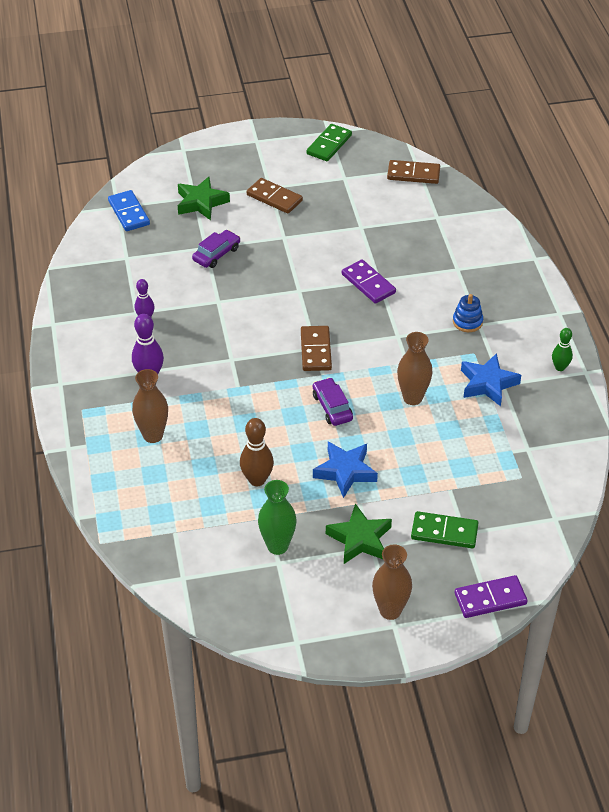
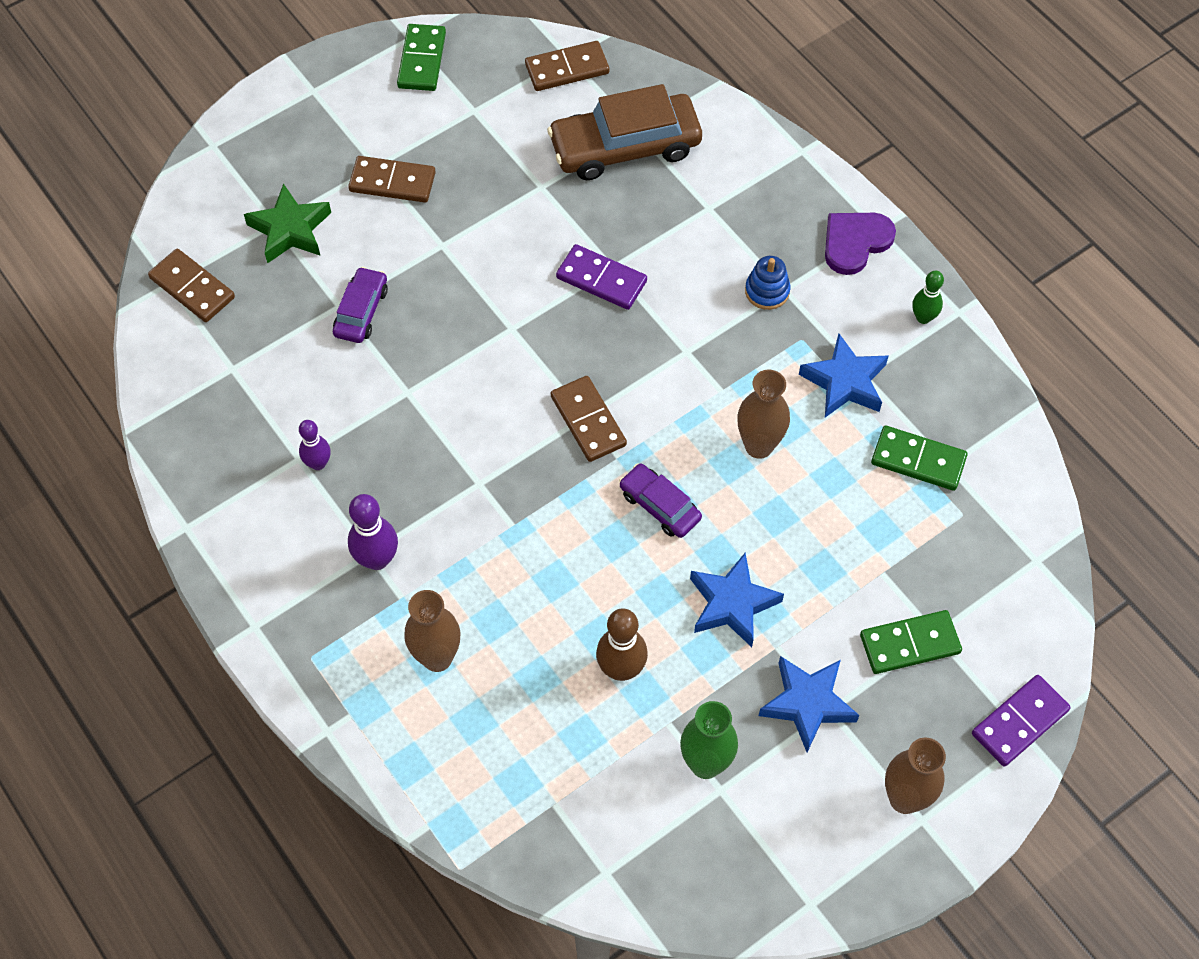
camera: 25 degrees left, 15 degrees up
(129, 213) = (192, 288): blue domino -> brown domino
(360, 539) = (807, 704): green star -> blue star
(424, 223) = (625, 147): none -> brown car
(510, 439) = (918, 460): none -> green domino
(540, 315) = (855, 242): none -> purple heart

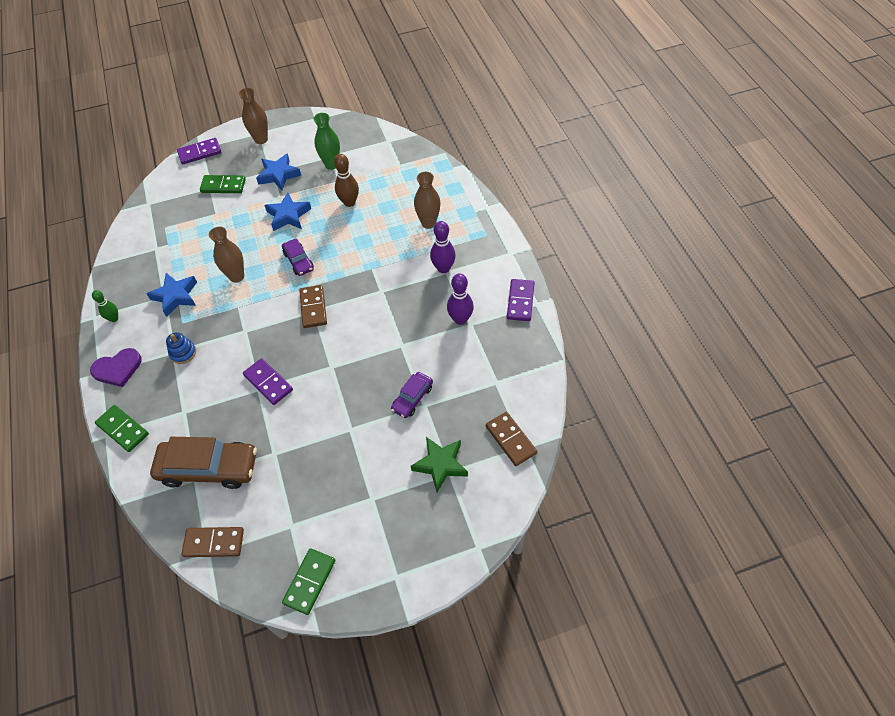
camera: 160 degrees left, 5 degrees down
(216, 525) = (520, 301): none -> purple domino
(318, 463) = (460, 319): purple bowling pin -> purple bowling pin, size x1.54
(392, 182) = (365, 482): brown domino -> none
(918, 460) = (167, 253): green domino -> green domino (123, 429)

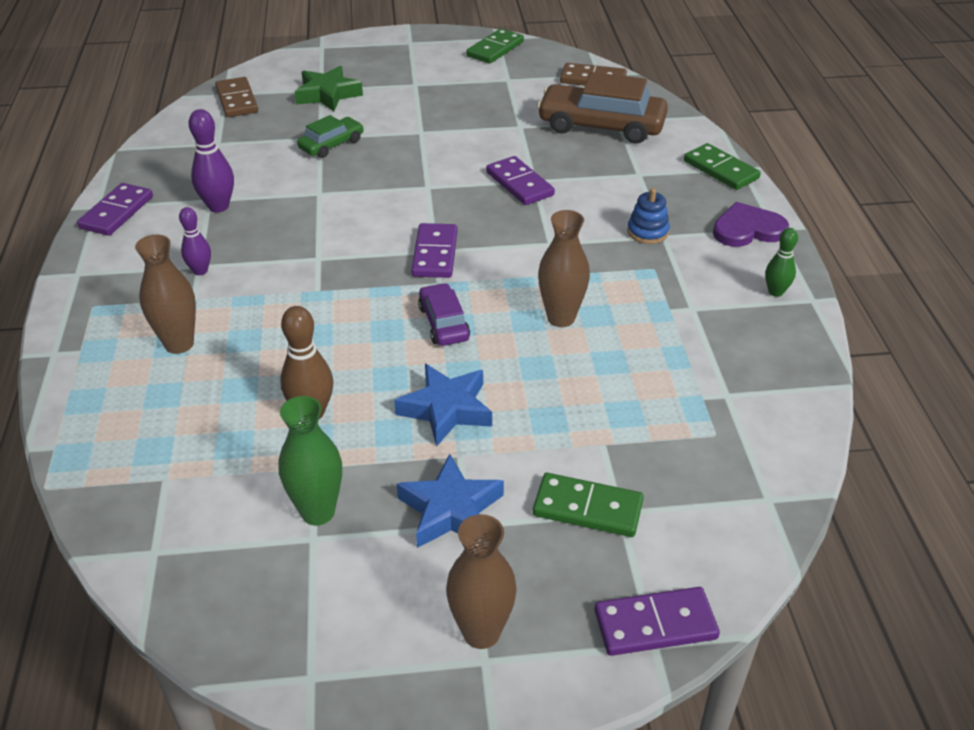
camera: 170 degrees left, 15 degrees down
(175, 296) = (671, 306): blue star -> none
(313, 308) = (435, 254): brown domino -> purple domino
(412, 398) = (331, 144): purple car -> green car
(443, 268) = (200, 271): purple bowling pin -> purple bowling pin, size x0.65

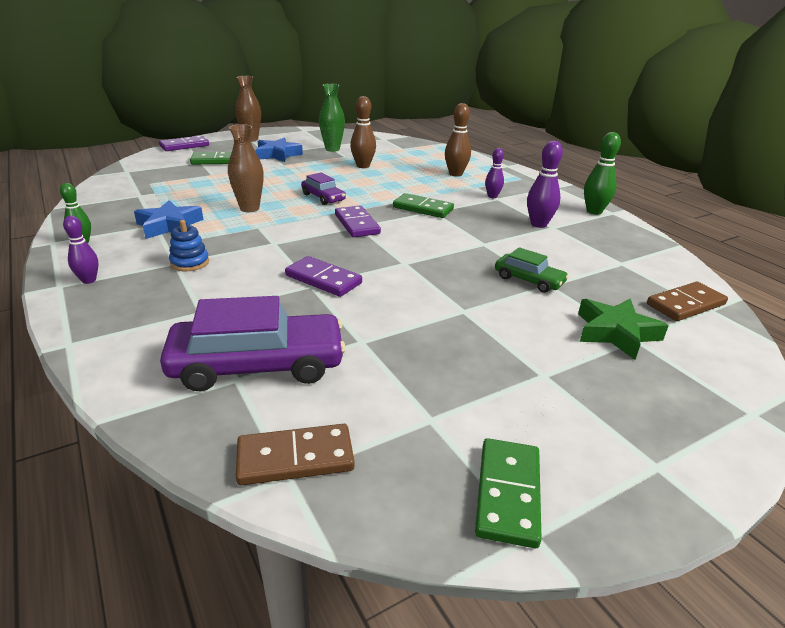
camera: 155 degrees right, 10 degrees down
(116, 212) = (594, 211): purple domino -> green bowling pin
(179, 344) = (455, 174): brown vase -> brown bowling pin
(237, 100) = (686, 304): brown domino -> brown domino turned 75 degrees counterclockwise
(331, 144) = (529, 280): green car -> green car turned 75 degrees counterclockwise
(446, 409) = (298, 174): blue star -> blue star (169, 226)
(601, 126) = (258, 365): brown car -> purple car
(720, 170) = (98, 335): green domino -> green domino (423, 208)
(747, 229) = (89, 280): purple heart -> purple bowling pin

